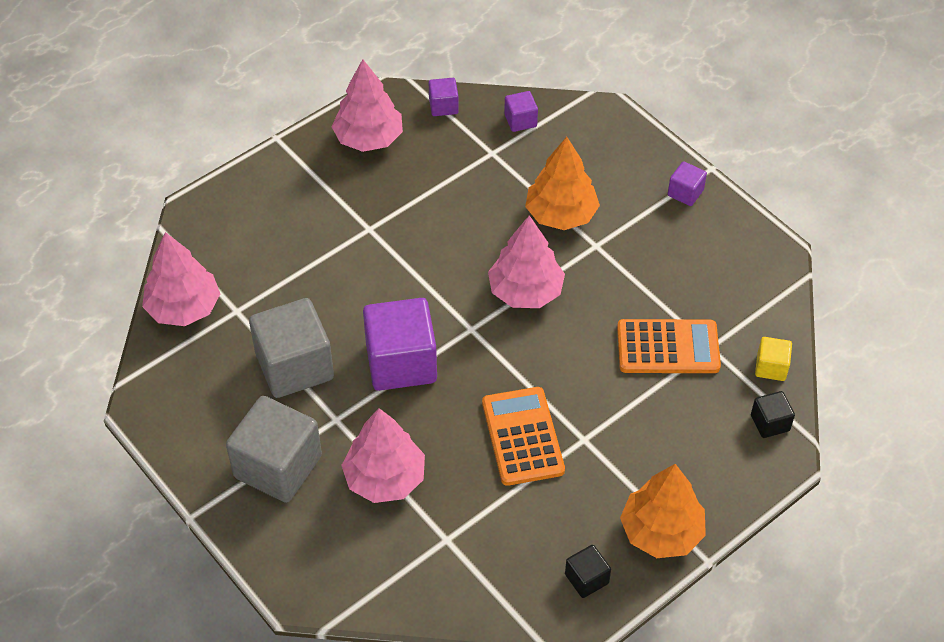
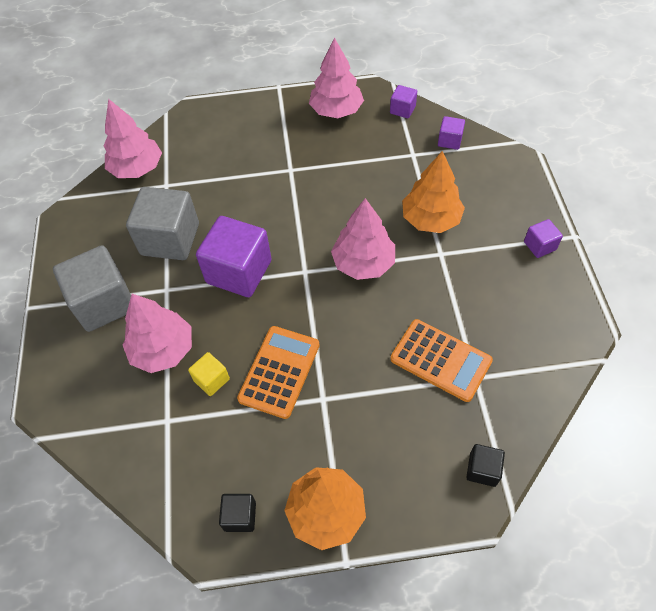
camera: 35 degrees right, 5 degrees up
(771, 367) = (516, 422): yellow cube -> yellow cube (211, 380)

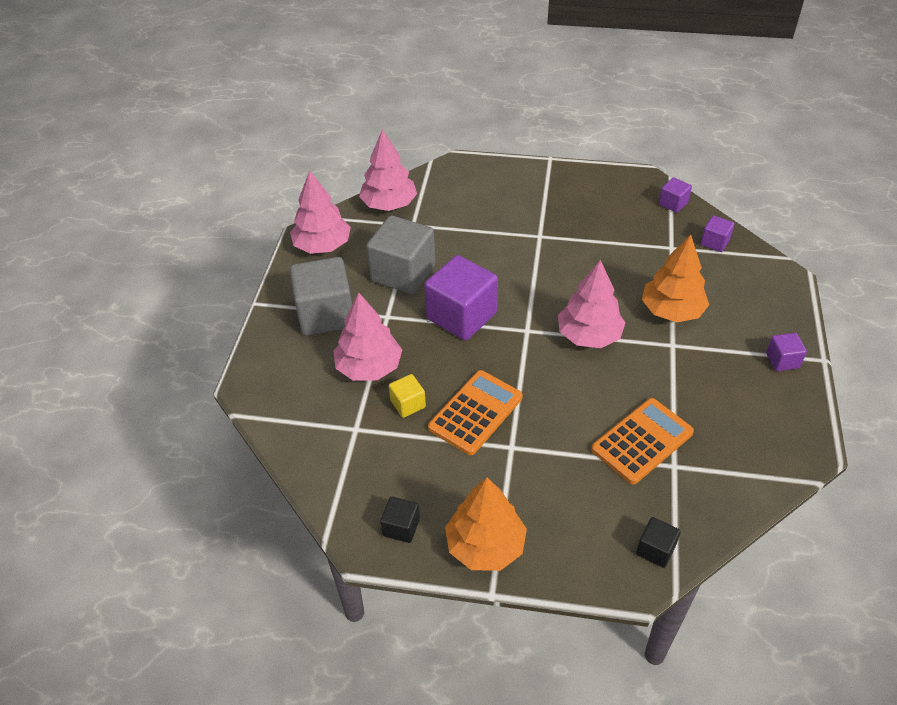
camera: 15 degrees right, 10 degrees down
(336, 111) = (602, 191): pink tree -> pink tree (322, 246)
(440, 360) = (642, 441): orange calculator -> orange calculator turned 90 degrees counterclockwise

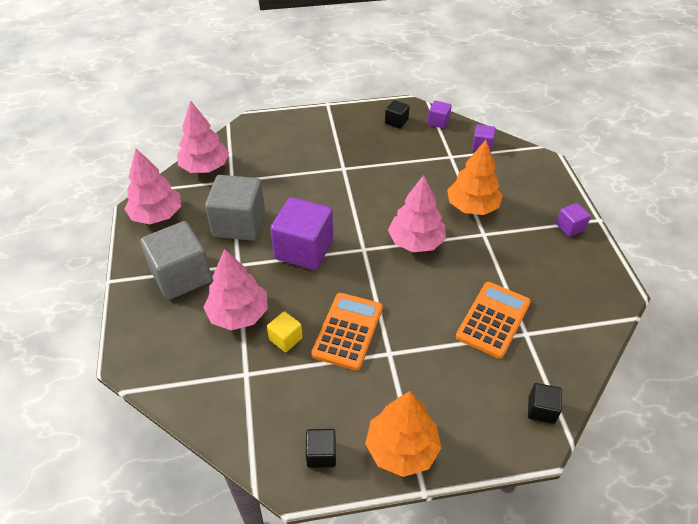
camera: 20 degrees left, 0 degrees up
(622, 194) = (396, 122): none -> black cube

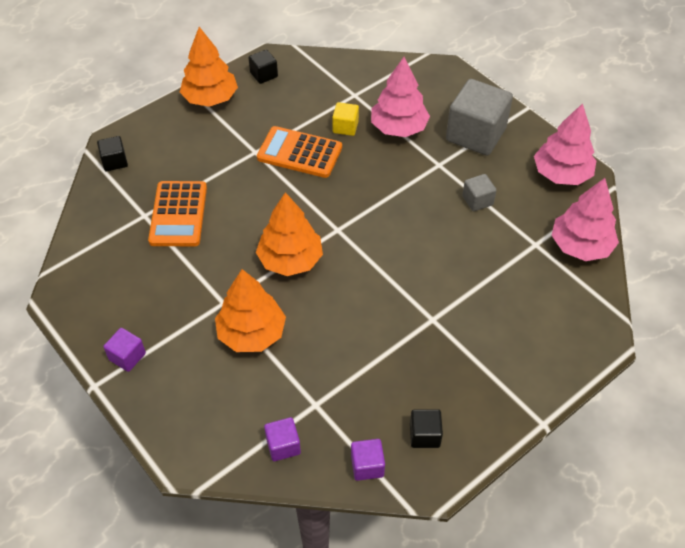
camera: 150 degrees right, 5 degrees up
(239, 224) = (477, 200): grey cube -> grey cube, size x0.48
(304, 249) = (393, 203): purple cube -> none
(348, 331) = (299, 153): orange calculator -> orange calculator turned 120 degrees clockwise
(416, 242) = (290, 260): pink tree -> orange tree

